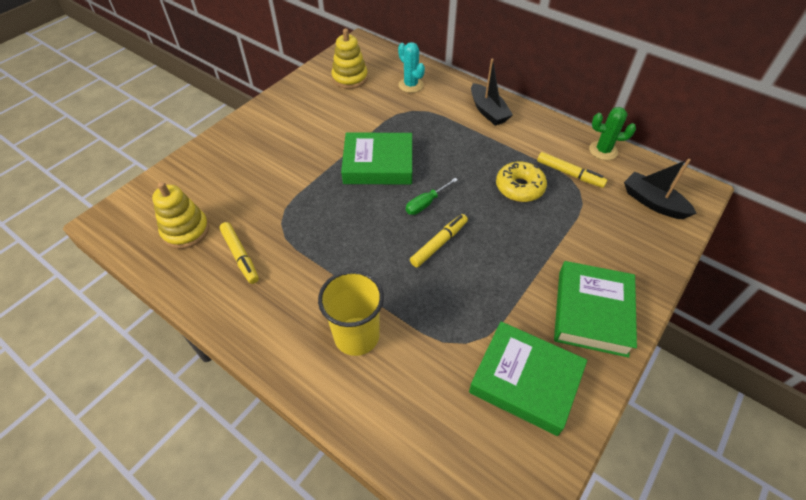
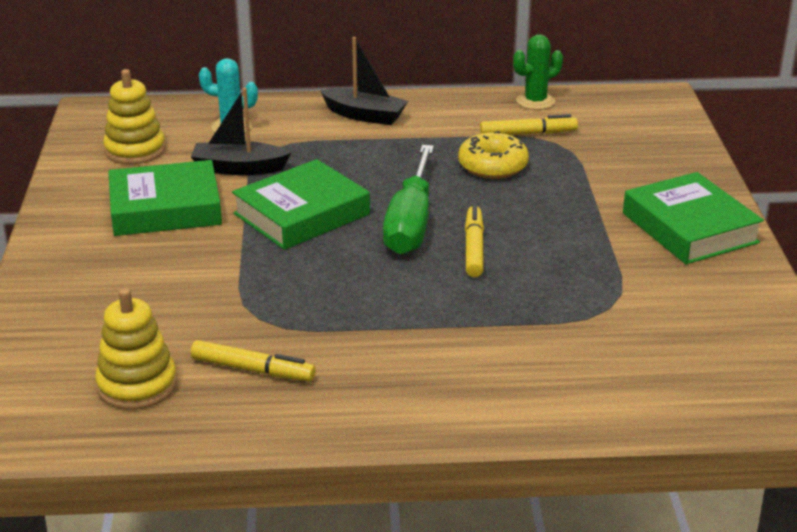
camera: 40 degrees left, 20 degrees down
(356, 336) = (495, 360): yellow cup -> none
(426, 203) = (411, 223): green screwdriver -> green screwdriver, size x2.01
(525, 381) = (699, 304): green book -> green book (165, 208)
(653, 202) = (635, 123): black boat -> black boat (239, 168)

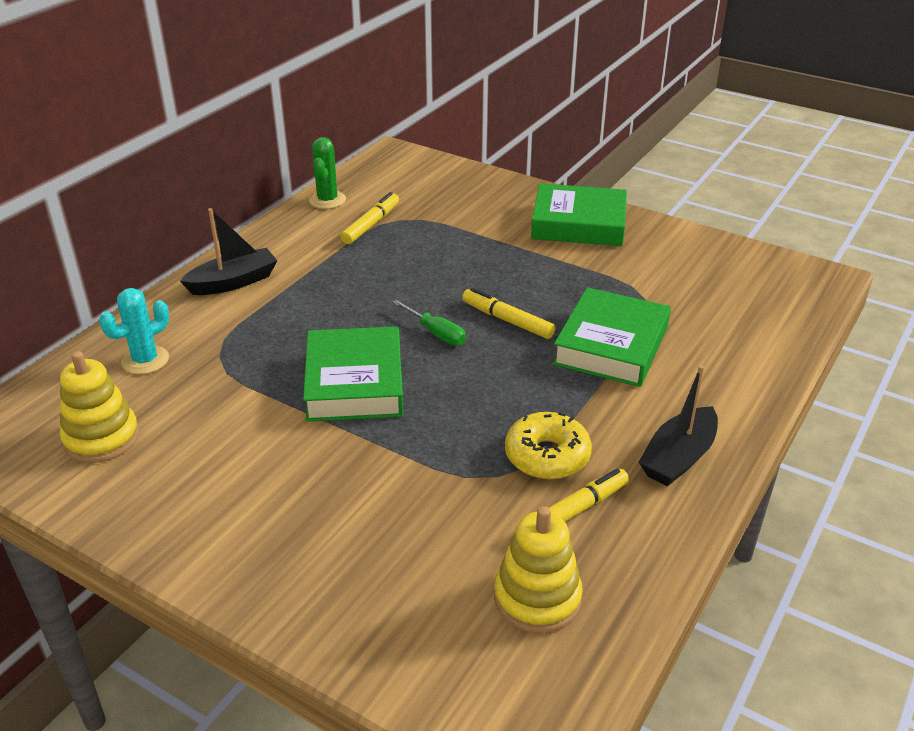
camera: 55 degrees left, 5 degrees up
(165, 208) = (242, 460): green book -> green book (611, 345)
(239, 168) = (228, 386): black boat -> black boat (678, 458)
(411, 223) = (436, 333): green screwdriver -> green screwdriver, size x0.50
(492, 166) = (398, 260): yellow donut -> yellow donut (547, 456)

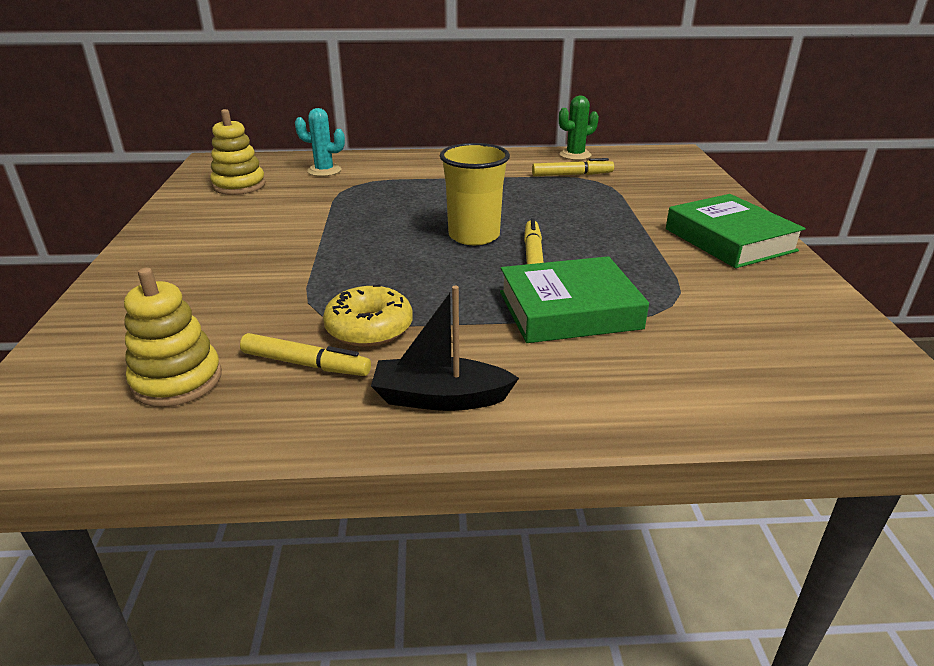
camera: 55 degrees right, 5 degrees down
(233, 282) = (436, 163): black boat -> none
(355, 383) = (375, 229): green book -> none
(436, 333) = (474, 236): green screwdriver -> yellow cup

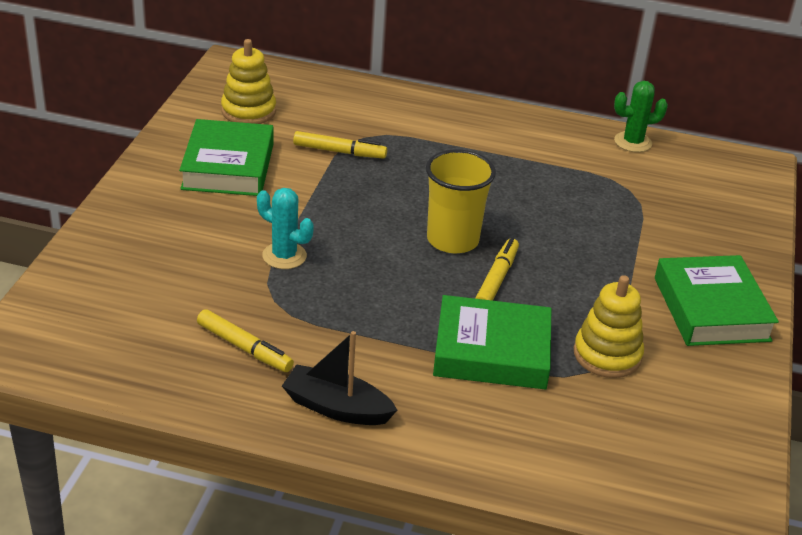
camera: 15 degrees right, 5 degrees up
(177, 380) = (143, 337): yellow stacking toy -> yellow stacking toy (607, 355)
(232, 223) = (228, 166): none -> green book
(324, 171) = (342, 107): turquoise cactus -> turquoise cactus (284, 256)
(369, 328) = (308, 325): yellow donut -> none
(571, 175) = (607, 174): yellow marker -> yellow marker (339, 151)

